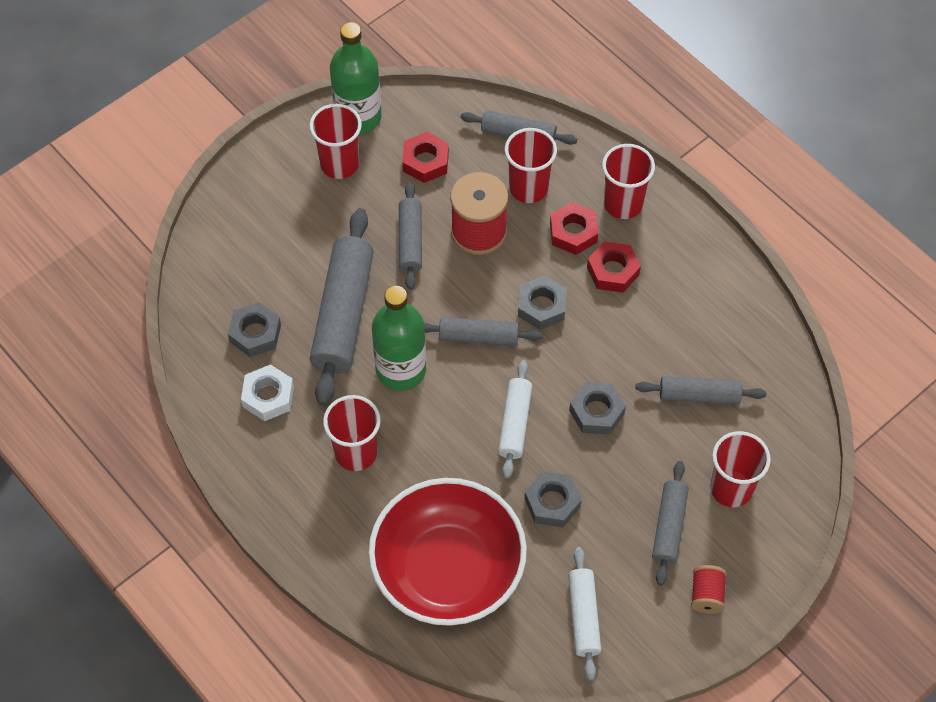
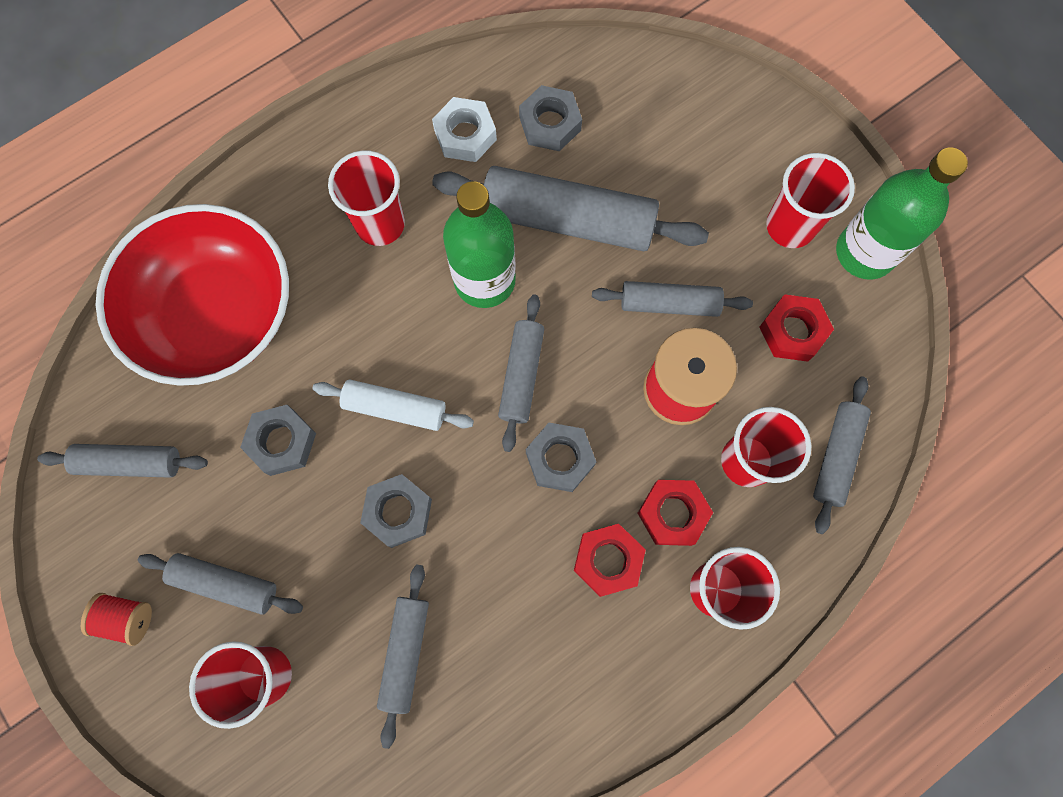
camera: 95 degrees right, 15 degrees up
(583, 616) = (130, 462): white rolling pin -> grey rolling pin

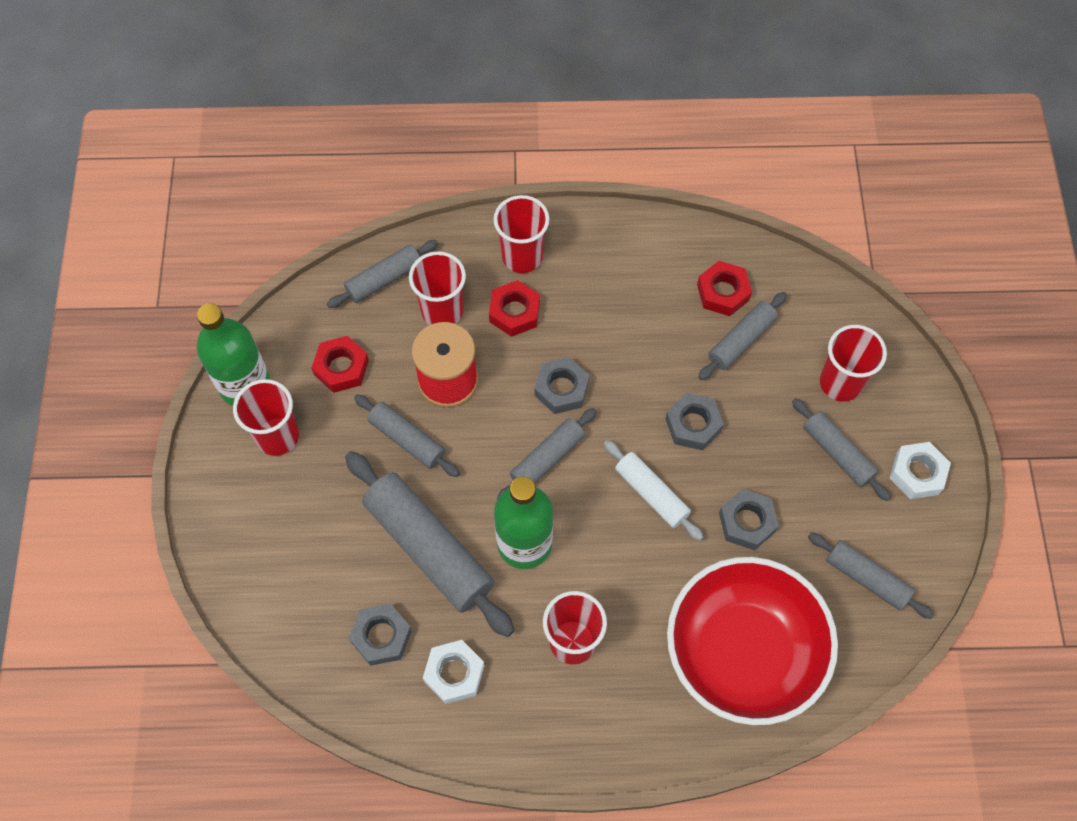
camera: 145 degrees left, 10 degrees down
(126, 618) = (917, 473): red spool -> white nut
(608, 560) = (576, 312): red nut -> red nut (723, 292)

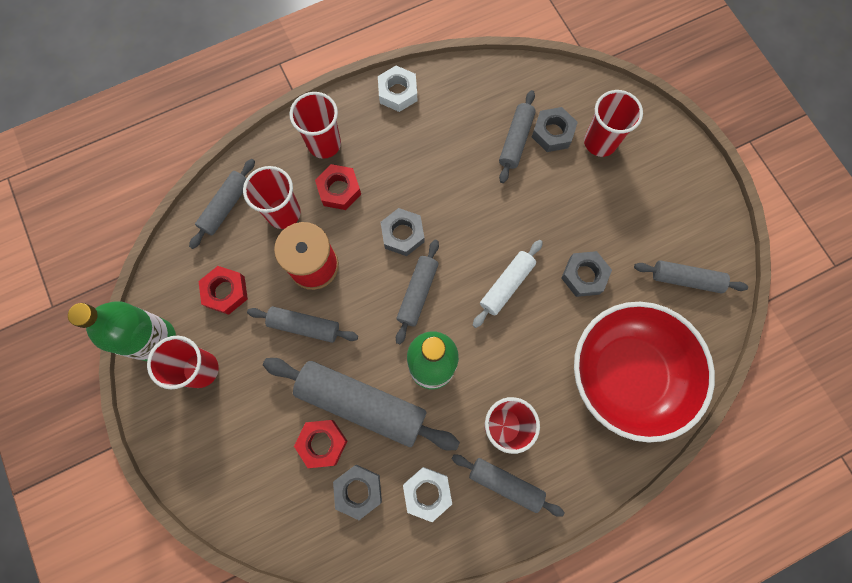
camera: 25 degrees left, 10 degrees up
(651, 493) = (506, 285): white rolling pin -> white rolling pin turned 75 degrees counterclockwise
(693, 425) = (511, 219): grey nut -> grey nut (552, 133)
(723, 292) = (485, 109): red nut -> red nut (322, 443)
(837, 453) = (622, 195): grey rolling pin -> grey rolling pin (505, 484)
(917, 473) = (683, 186): white nut -> white nut (398, 92)

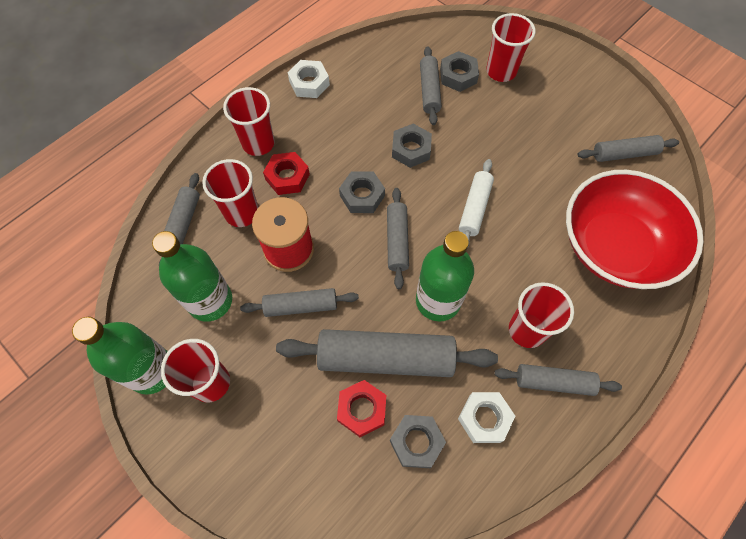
camera: 20 degrees left, 10 degrees down
(225, 292) = (210, 301): red nut -> green bottle
(584, 276) = (538, 178): grey nut -> grey nut (411, 149)

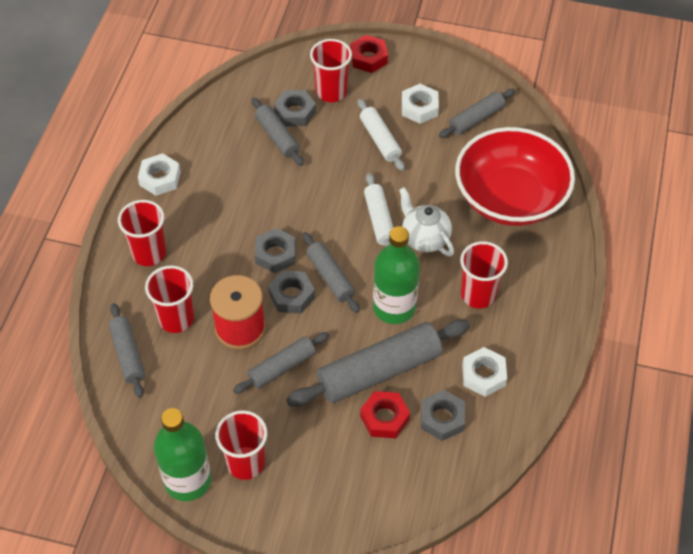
camera: 30 degrees left, 10 degrees down
(210, 301) = (199, 402): green bottle -> none
(287, 177) = (197, 269): red nut -> red nut (368, 58)
(411, 149) = (293, 195): grey nut -> grey nut (291, 295)
(507, 247) = (424, 238): none -> white teapot
(520, 133) = (380, 140): none -> white rolling pin
(554, 382) = (520, 322): grey rolling pin -> none
(574, 120) = (419, 108): none -> white nut

